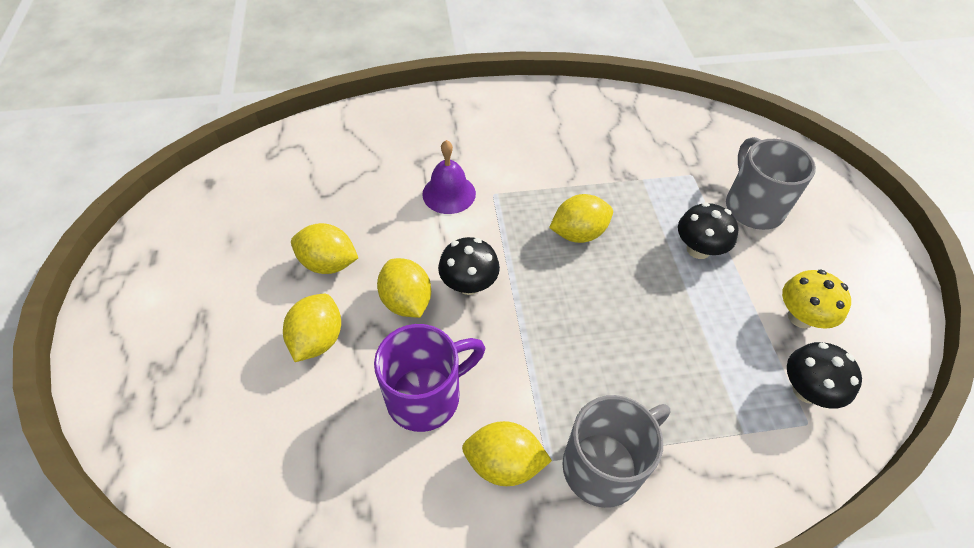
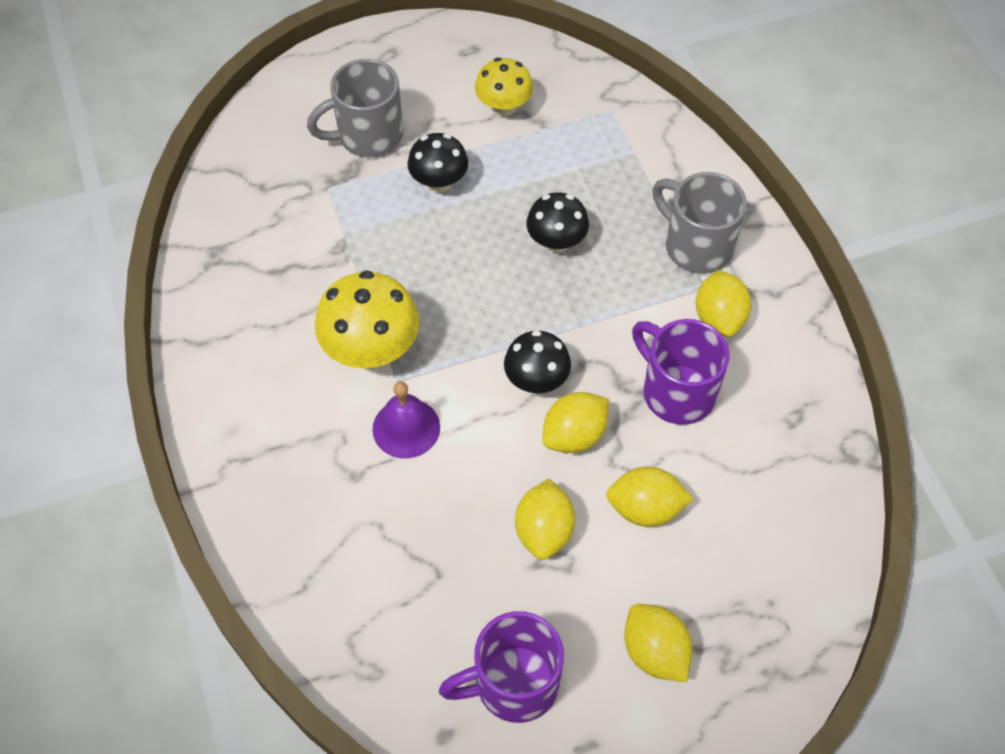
camera: 100 degrees left, 5 degrees up
(221, 223) = (513, 684): none -> purple mug
(524, 182) = (371, 350): none -> yellow mushroom
(578, 233) = (441, 288): yellow lemon -> yellow lemon (654, 652)
(806, 390) = (580, 109): black mushroom -> black mushroom (556, 242)

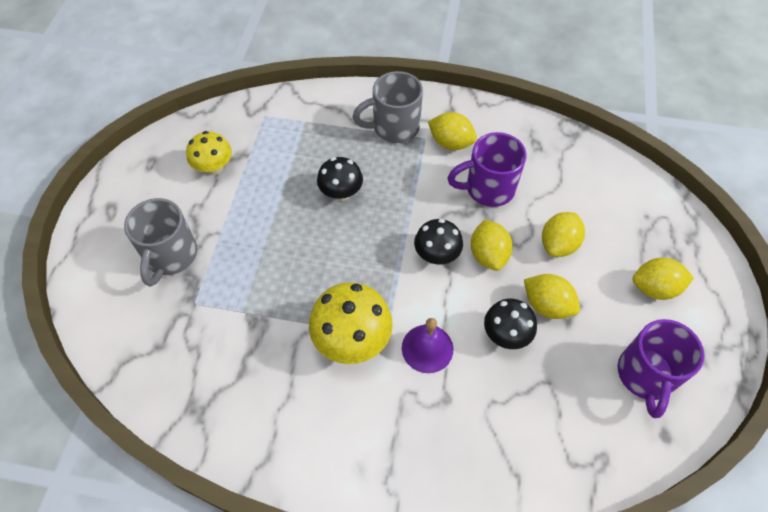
camera: 60 degrees left, 0 degrees up
(439, 182) = (245, 233): black mushroom -> black mushroom (506, 335)

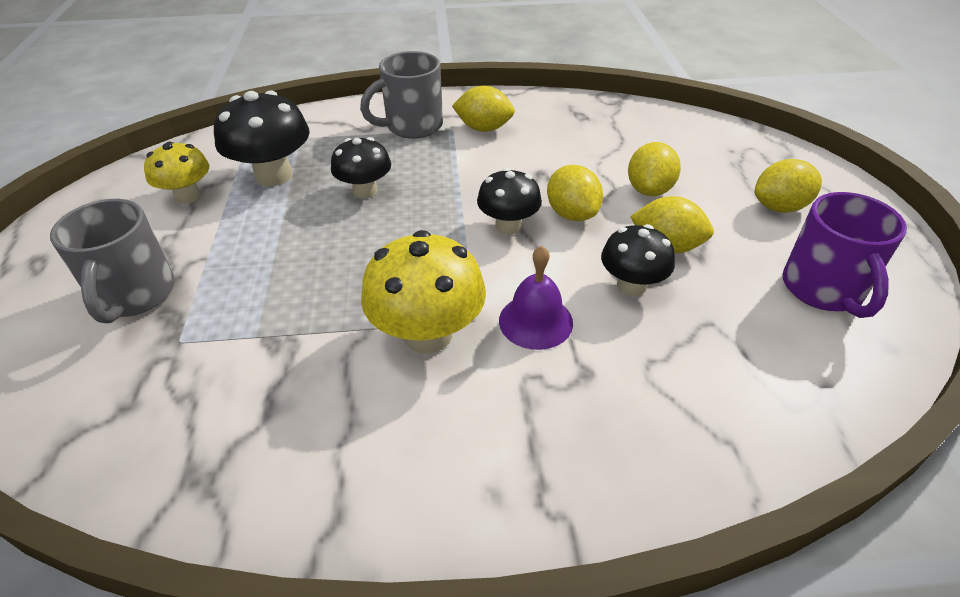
camera: 15 degrees left, 15 degrees down
(278, 160) = (274, 175): none -> black mushroom
(488, 188) = (544, 158): purple mug -> none

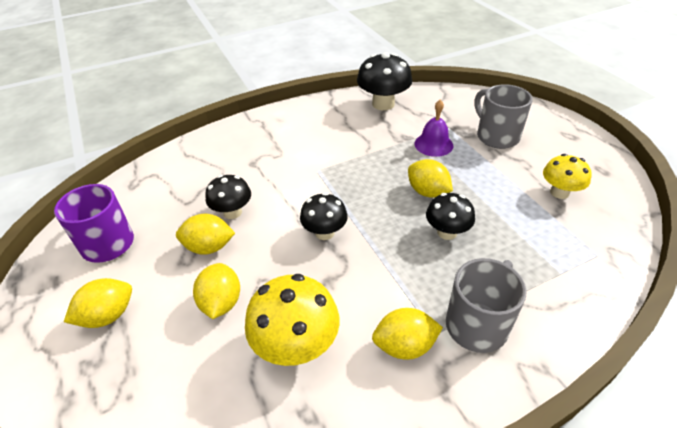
camera: 160 degrees right, 0 degrees up
(274, 175) = (528, 226): black mushroom -> black mushroom (383, 104)
(428, 334) = (336, 158): yellow mushroom -> yellow mushroom (296, 345)
(535, 321) = (284, 178): purple bell -> purple bell (433, 144)
(572, 214) = (282, 256): yellow lemon -> yellow lemon (427, 192)

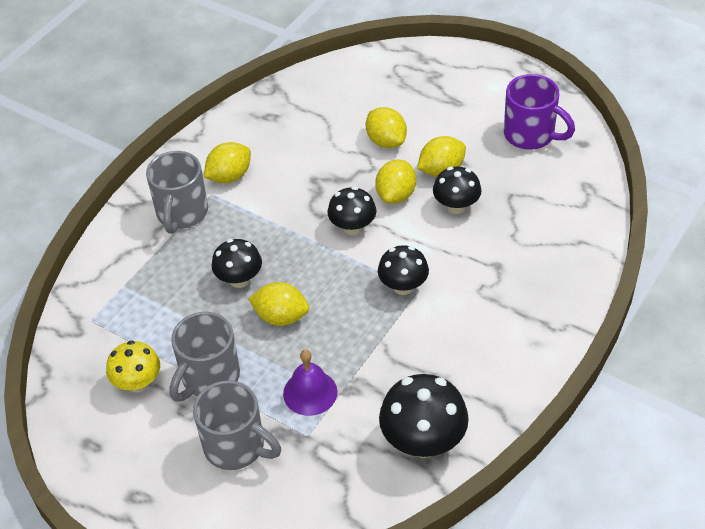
camera: 150 degrees right, 5 degrees up
(108, 315) = (458, 99): yellow lemon -> yellow lemon (396, 195)
(296, 345) = (306, 143): yellow mushroom -> none
(325, 176) = (403, 286): none -> black mushroom
(501, 176) = (209, 377): none -> grey mug

